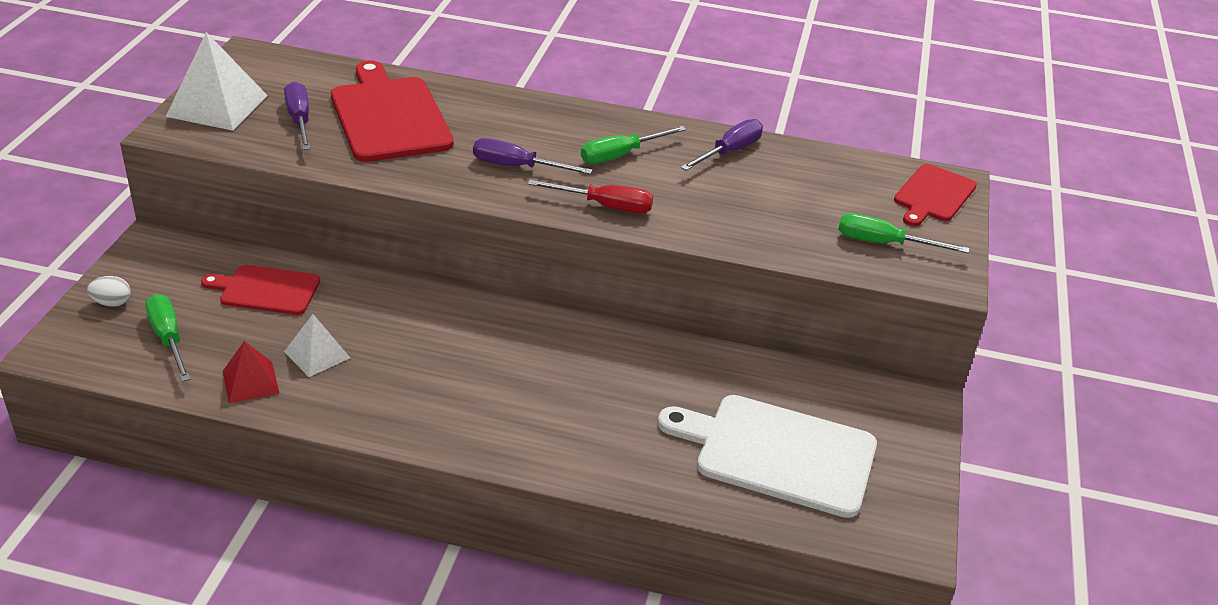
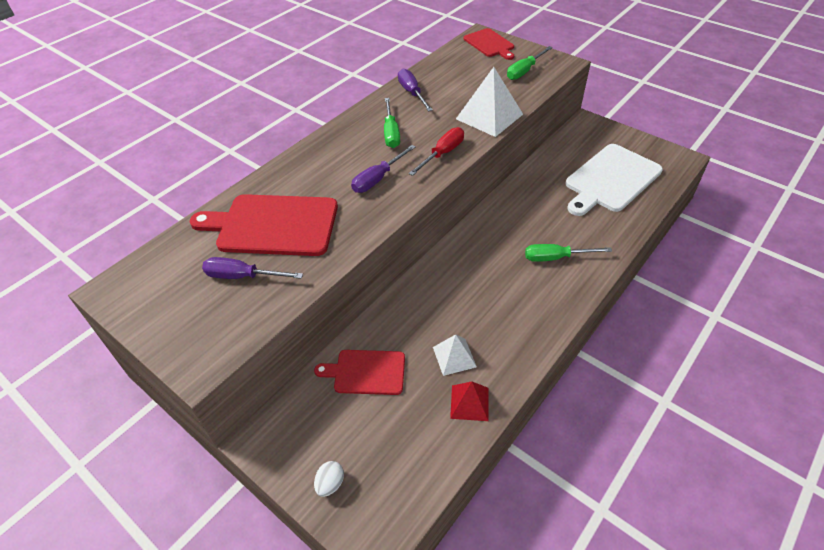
camera: 60 degrees left, 10 degrees up
(168, 338) = (396, 448): green screwdriver -> green screwdriver (556, 258)
(217, 105) = (181, 325): white pyramid -> white pyramid (489, 116)
(266, 290) = (366, 372): red cutting board -> red cutting board turned 60 degrees clockwise

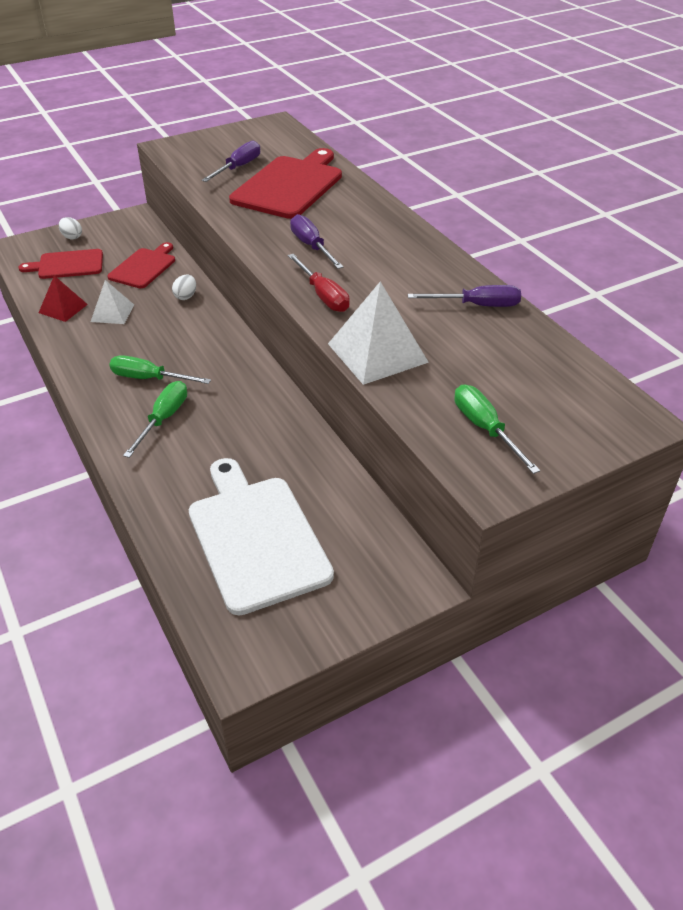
camera: 110 degrees right, 5 degrees down
(391, 133) = (392, 271): green screwdriver -> green screwdriver (149, 378)
(401, 314) = (186, 296): none -> white egg
(490, 44) = (599, 420): red cutting board -> red cutting board (67, 265)

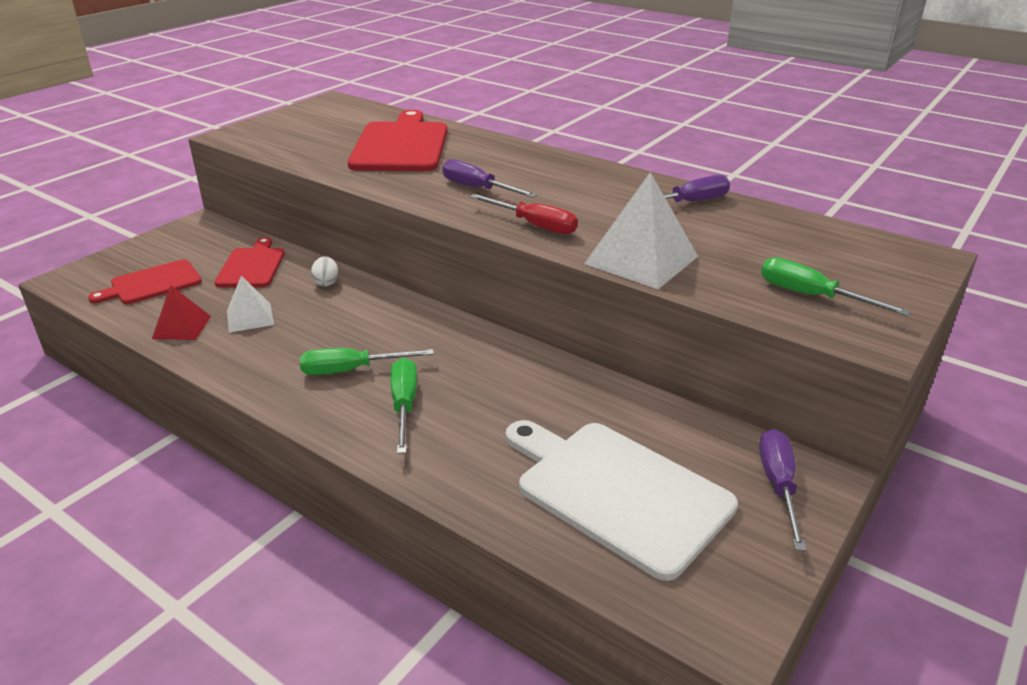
camera: 25 degrees left, 10 degrees down
(72, 237) = (136, 256): white egg -> none
(238, 167) = (329, 140): purple screwdriver -> purple screwdriver (778, 485)

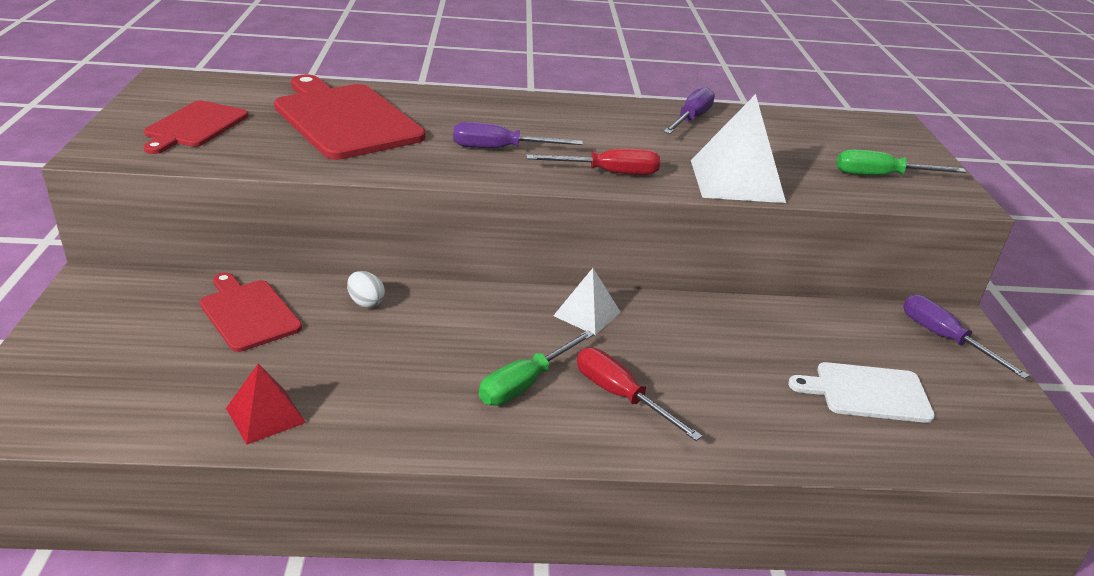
camera: 40 degrees left, 0 degrees up
(152, 283) = (141, 379): red cutting board -> red cutting board (194, 126)
(250, 317) = (334, 372): white pyramid -> white pyramid (587, 314)
(404, 405) = (620, 396): green screwdriver -> red screwdriver
(617, 492) = (867, 392): white cutting board -> white cutting board, size x0.59

